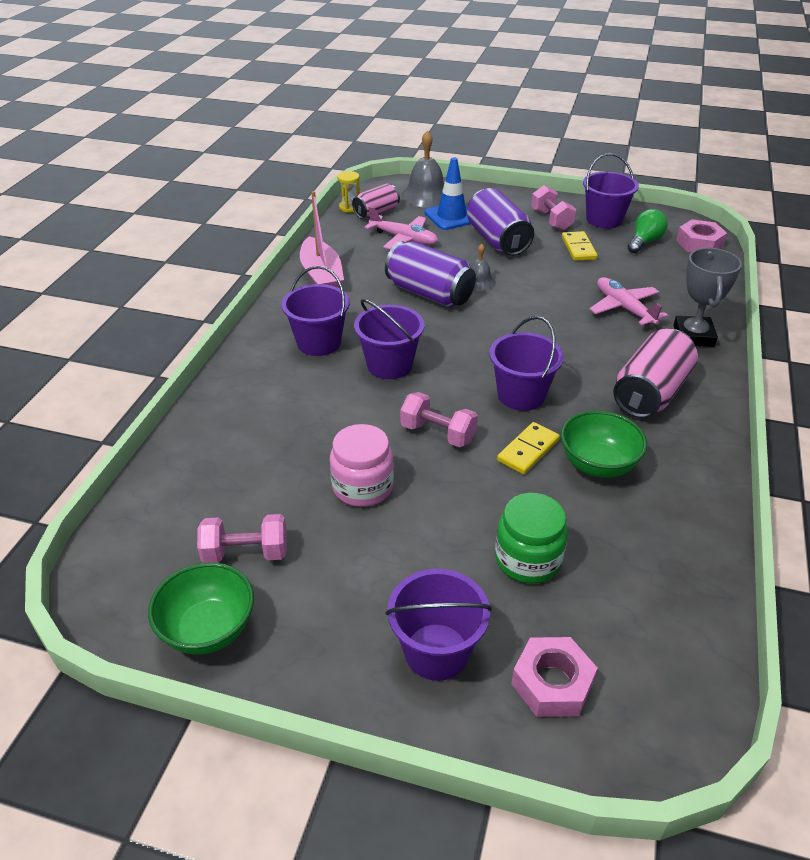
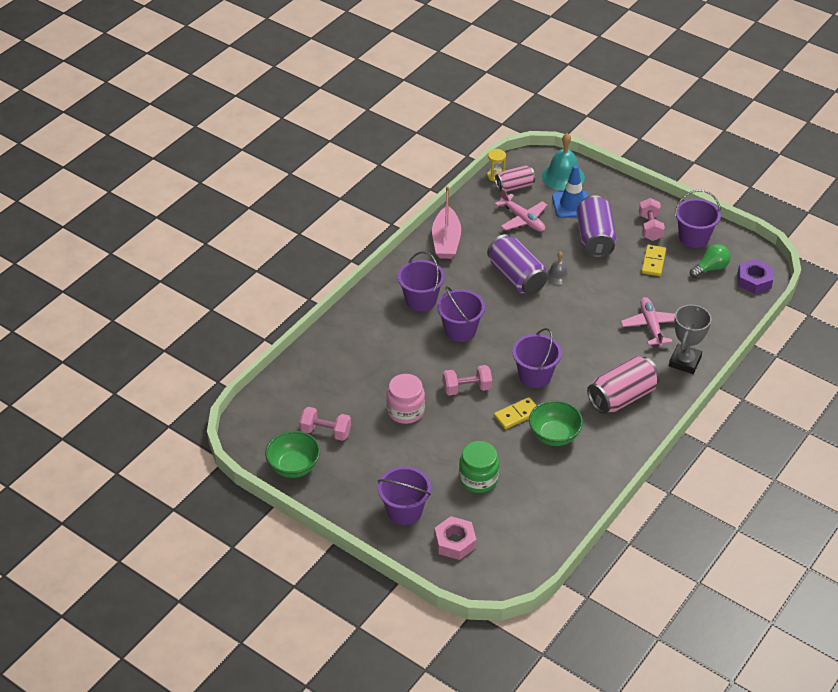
camera: 20 degrees right, 5 degrees up
(426, 195) = (563, 176): grey bell -> turquoise bell
(438, 433) = (467, 388): pink dumbbell -> pink dumbbell turned 60 degrees counterclockwise
(699, 243) = (754, 280): pink nut -> purple nut

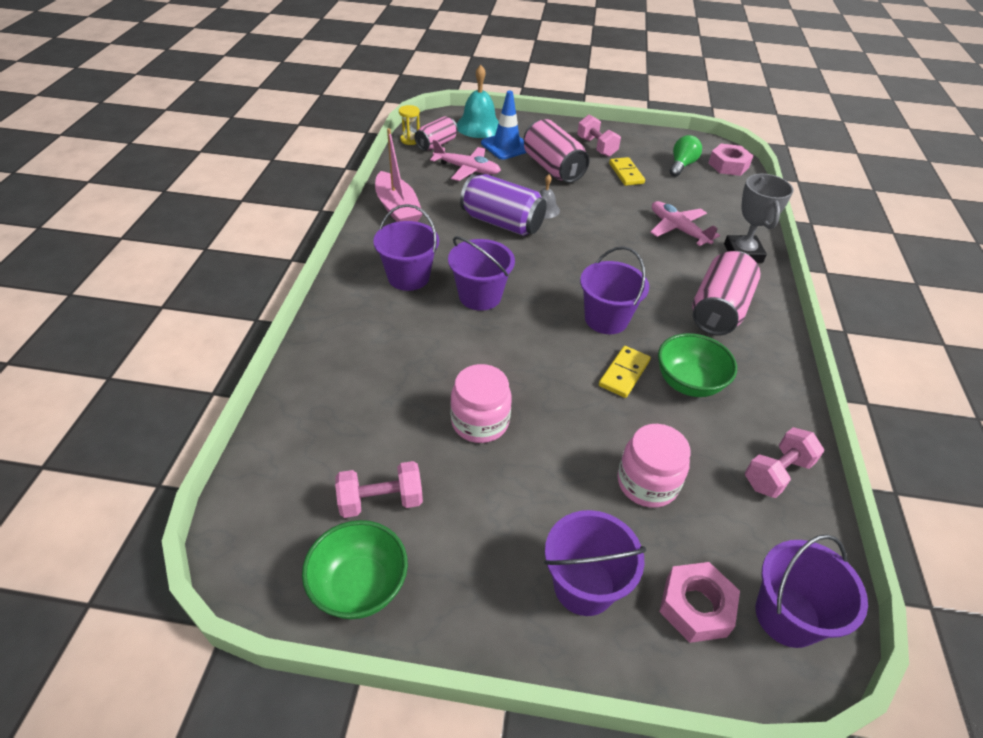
camera: 30 degrees left, 0 degrees up
(467, 388) = (539, 362): pink dumbbell -> pink dumbbell (777, 473)
(478, 479) = (647, 483): green jar -> pink jar
(595, 238) = (553, 168): purple can -> pink can
(693, 237) = (642, 145): purple bucket -> purple bucket (787, 616)
(754, 280) = (728, 165): purple nut -> pink nut

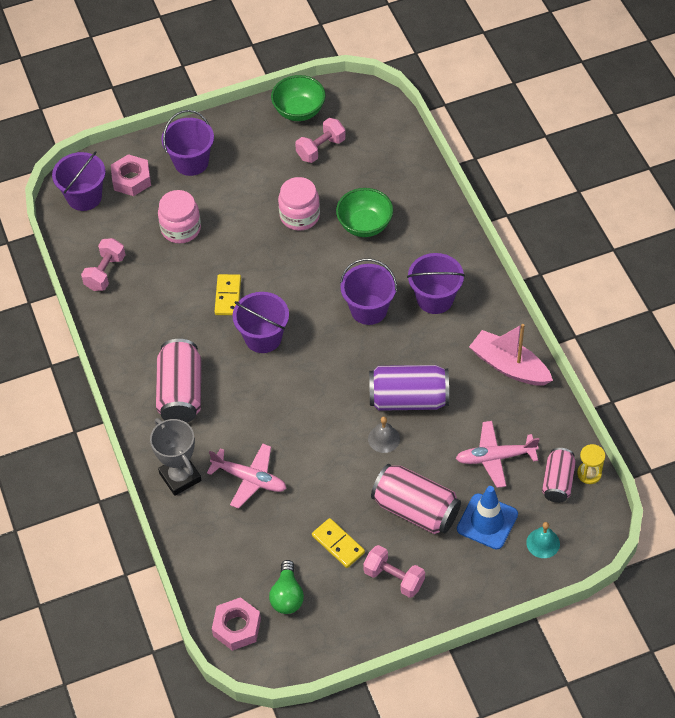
camera: 155 degrees right, 10 degrees up
(479, 126) = (543, 543): turquoise bell -> turquoise bell, size x0.56
(688, 383) = (181, 311): green bowl -> green bowl (365, 225)

